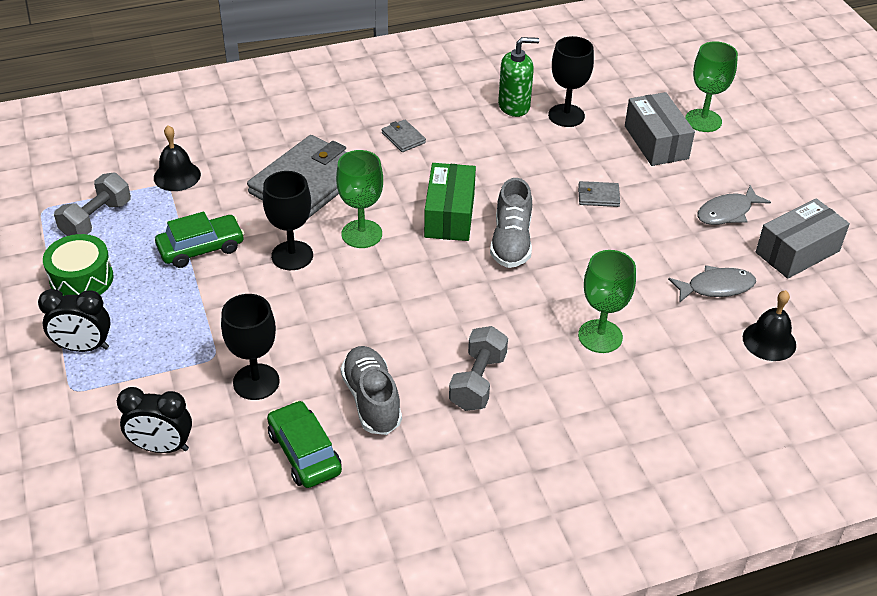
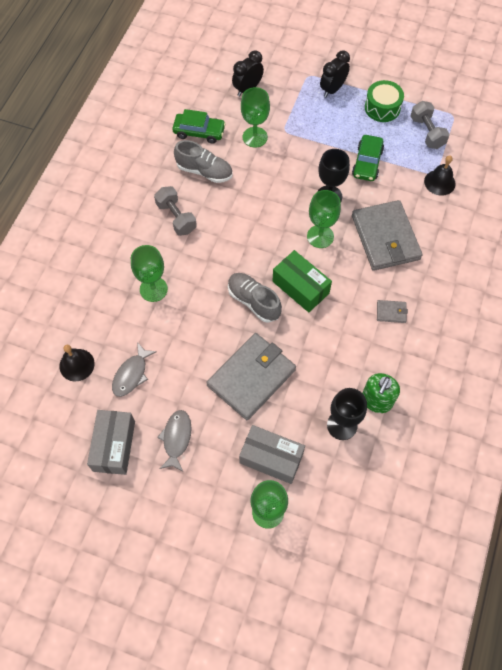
camera: 130 degrees right, 20 degrees up
(256, 382) = (255, 137): black goblet -> green goblet
(598, 196) = (251, 377): grey wallet -> grey wallet, size x2.44

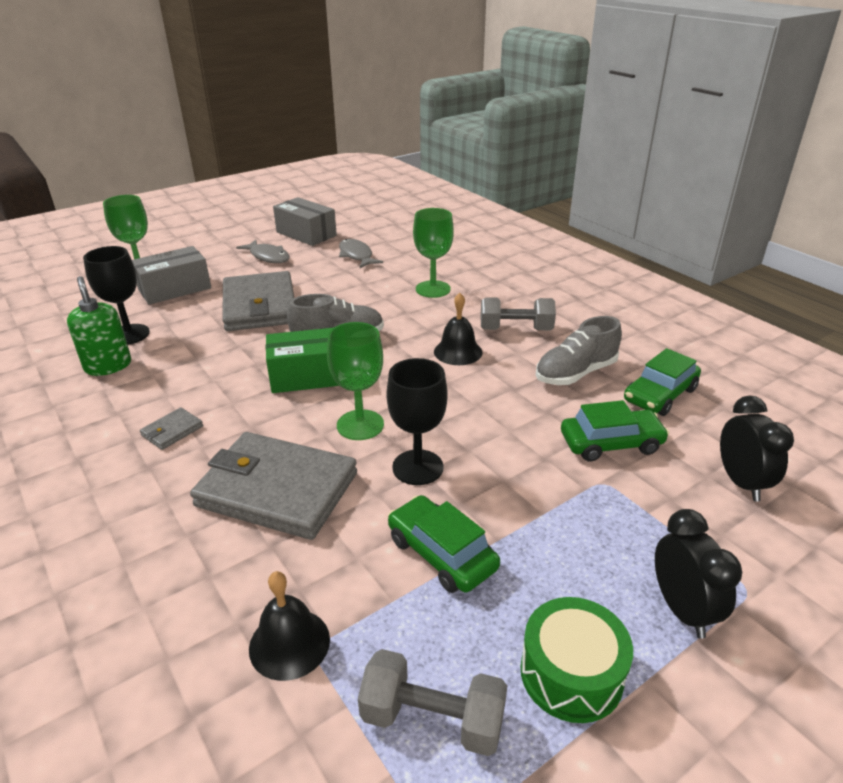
camera: 125 degrees right, 30 degrees down
(76, 365) = (401, 238): black bell -> black bell (458, 352)
(255, 137) = (611, 443): green goblet -> green car

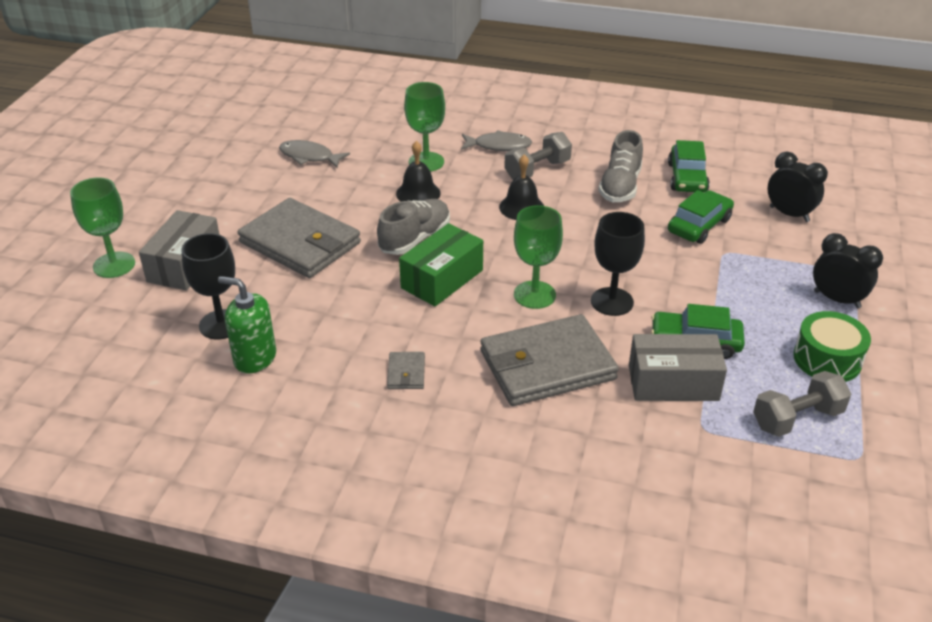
camera: 40 degrees left, 5 degrees up
(268, 257) = (223, 193): grey fish -> grey fish (499, 146)
(289, 643) = (685, 435): black bell -> black bell (418, 193)
(306, 234) = (221, 153): grey box -> grey box (673, 383)

